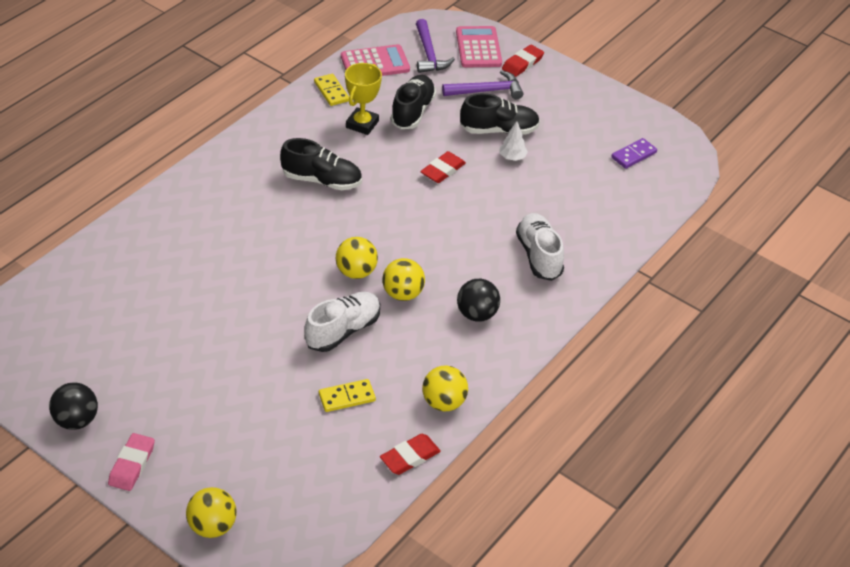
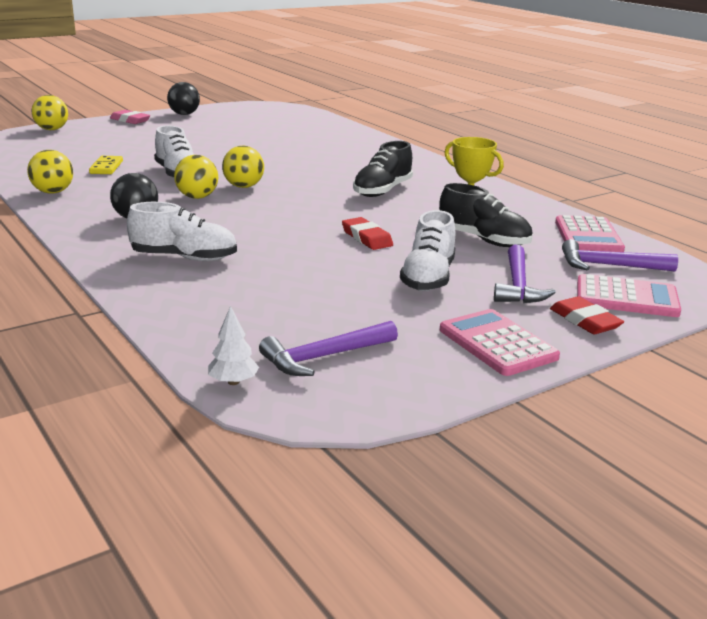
camera: 110 degrees right, 20 degrees down
(331, 91) = (532, 211): yellow domino -> none
(410, 457) = (18, 176): red eraser -> none
(499, 130) = (428, 278): black shoe -> white shoe
(512, 157) = (368, 275): white tree -> white tree (233, 382)
(574, 94) = (497, 343): none -> pink calculator
(633, 155) = (324, 357): purple domino -> purple hammer

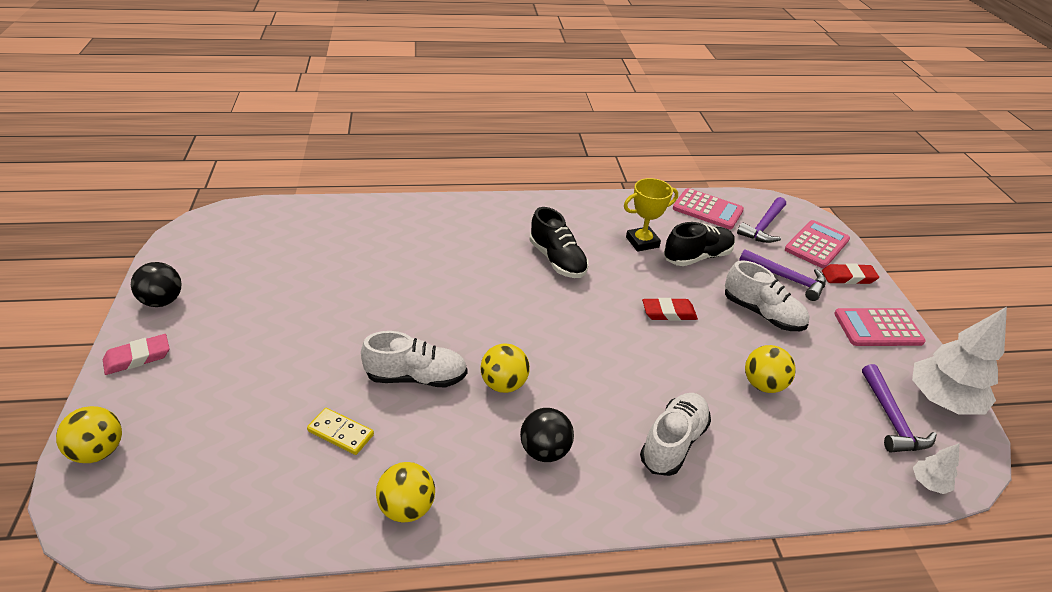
camera: 65 degrees left, 15 degrees up
(243, 186) = (490, 340): yellow ball -> yellow ball (763, 384)
(397, 390) = (942, 400): none -> white tree

